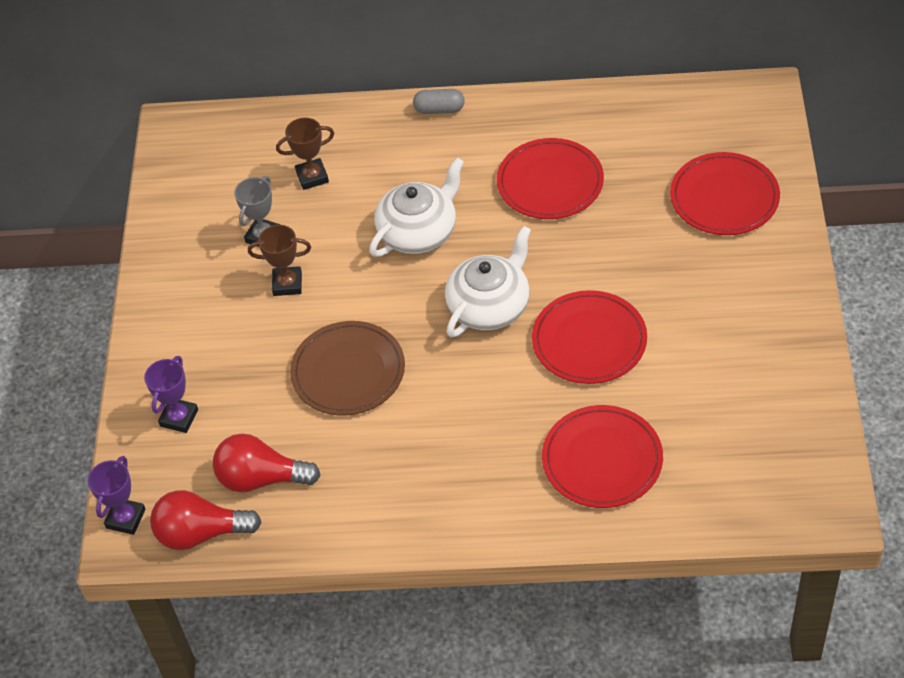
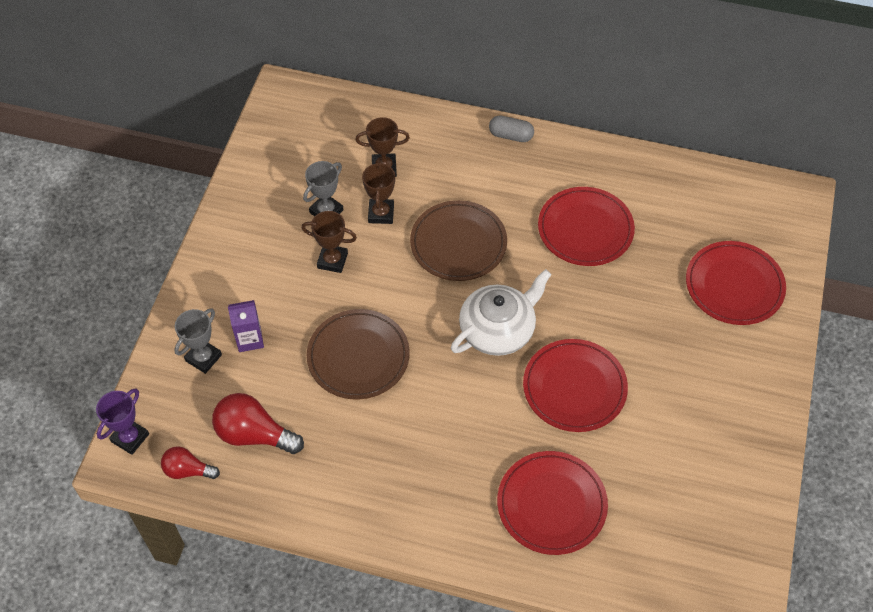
camera: 10 degrees right, 5 degrees up
(179, 418) = (203, 358): purple trophy -> grey trophy
(201, 533) = (188, 470): red light bulb -> red light bulb, size x0.61
(223, 386) = (249, 339): none -> purple carton
(324, 223) = (381, 213): none -> brown trophy
(418, 232) = (458, 243): white teapot -> brown plate

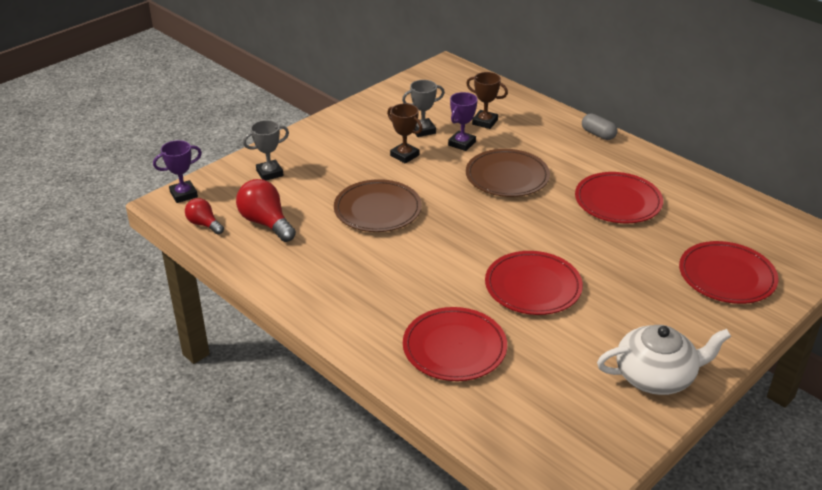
camera: 30 degrees right, 20 degrees down
(249, 339) = (309, 175): purple carton -> none
(381, 213) = (462, 143): brown trophy -> purple trophy
(498, 330) = (498, 232): white teapot -> white teapot (656, 376)

